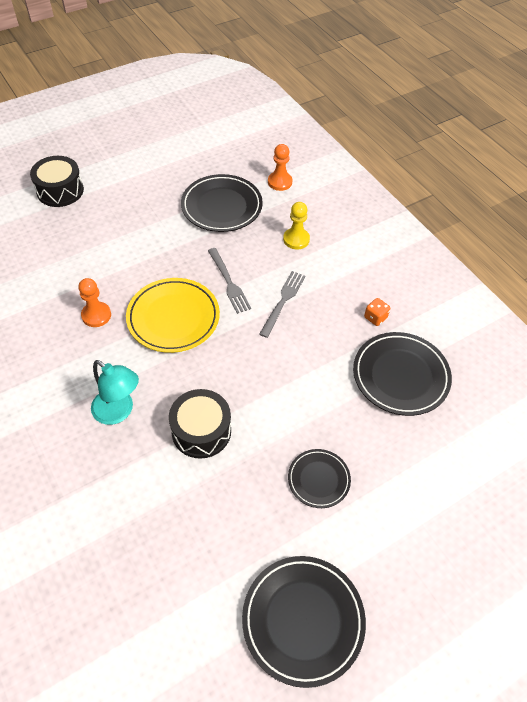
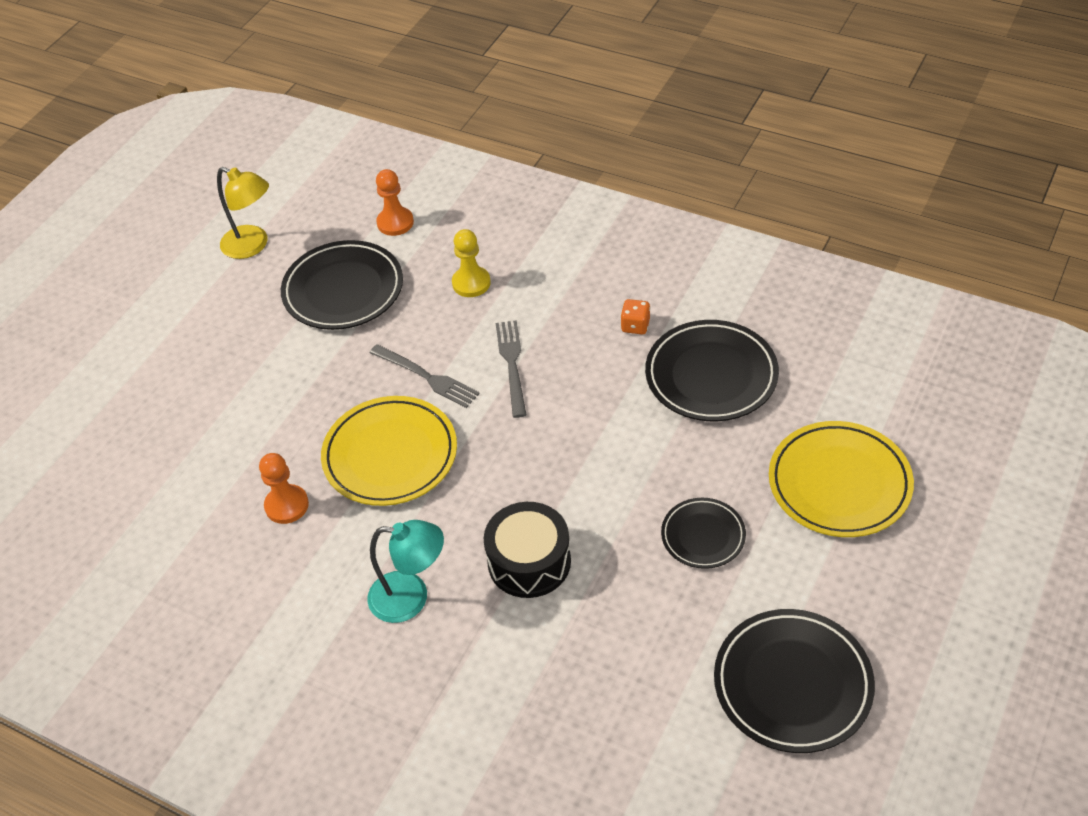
camera: 25 degrees left, 5 degrees down
(60, 190) = (100, 379): black drum -> none
(193, 157) = (252, 246): none -> yellow lamp
(434, 498) = (839, 483): none -> yellow plate

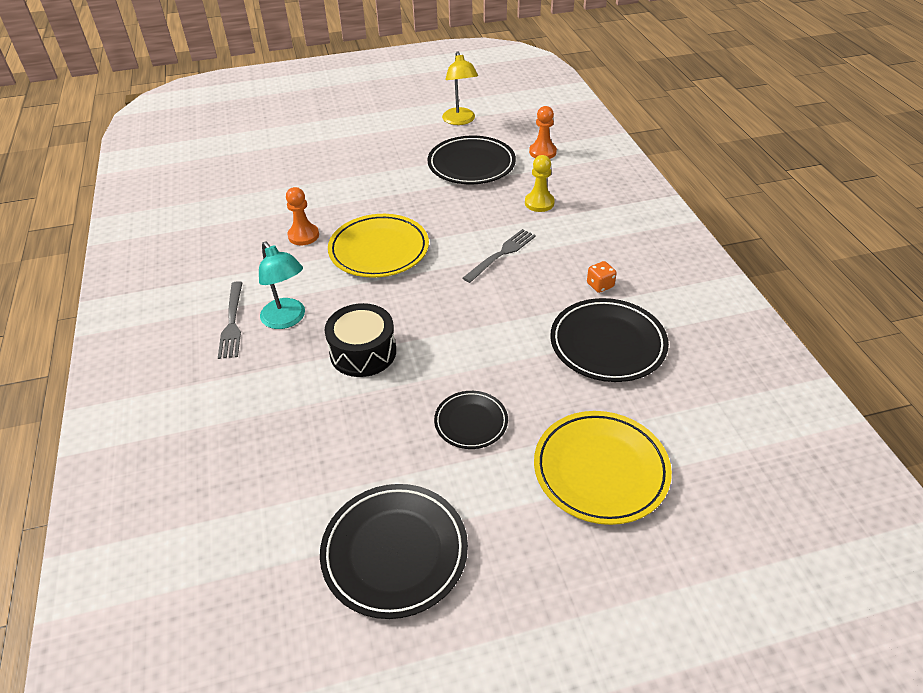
camera: 45 degrees right, 5 degrees down
(428, 377) = (450, 229): grey fork -> grey fork (232, 323)

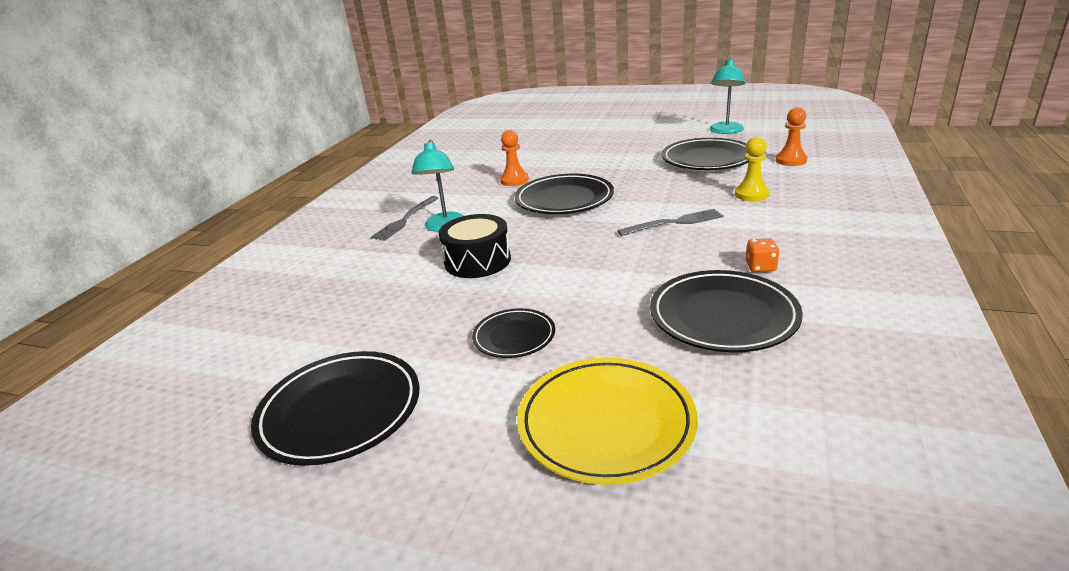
camera: 35 degrees right, 15 degrees down
(379, 250) = (564, 199): yellow plate -> black plate
(460, 121) = (725, 131): yellow lamp -> turquoise lamp

